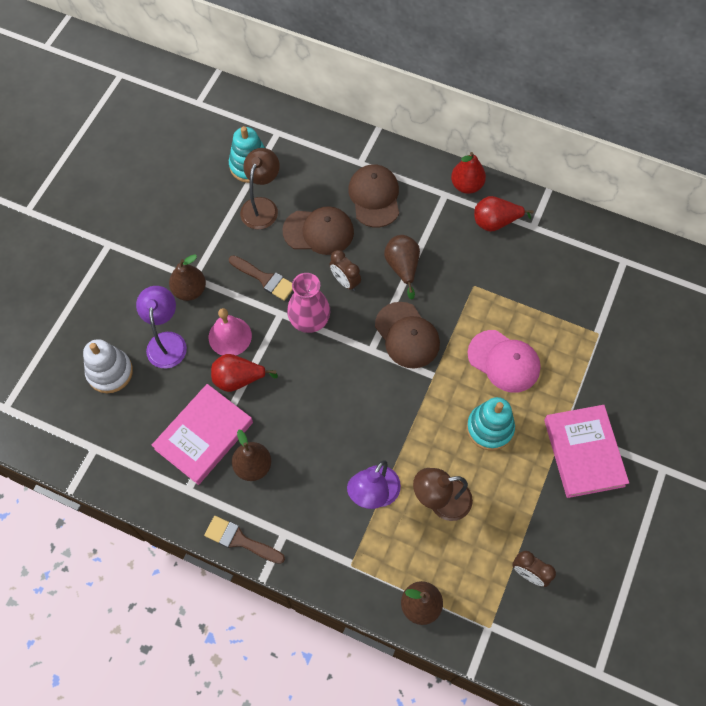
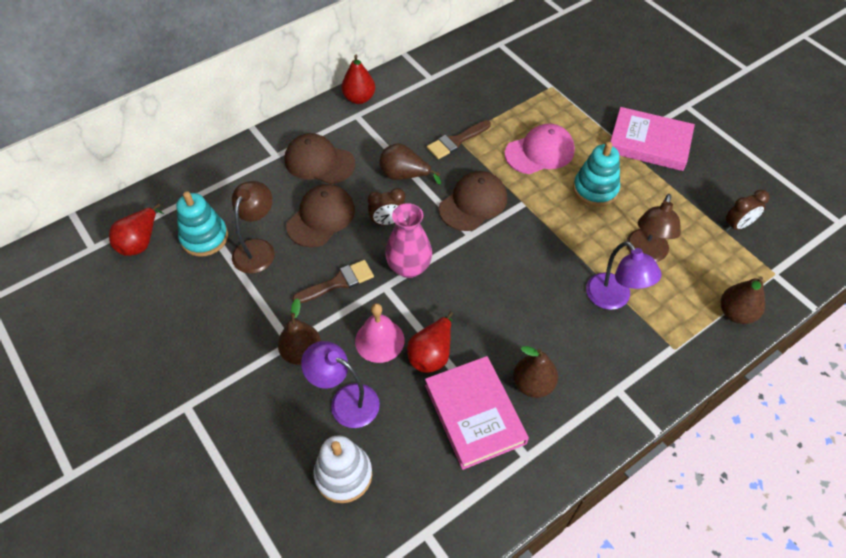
camera: 60 degrees left, 10 degrees down
(240, 540) = (606, 432): brown brush -> brown brush (456, 141)
(262, 206) = (257, 248): brown lamp -> brown lamp turned 60 degrees clockwise
(407, 335) = (473, 203): brown cap -> brown cap turned 45 degrees counterclockwise
(495, 222) = (408, 97): red pear -> red pear (140, 242)

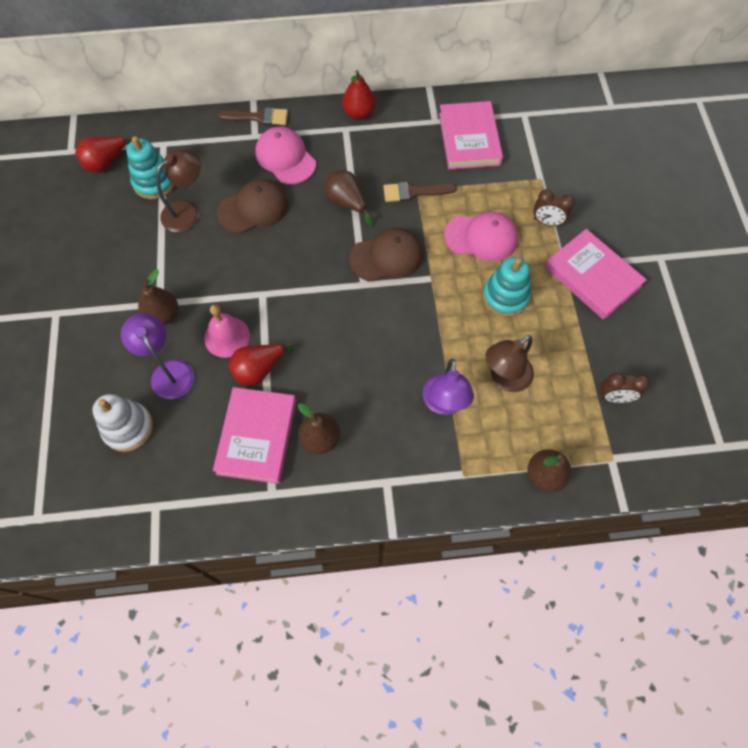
camera: 30 degrees right, 10 degrees up
(319, 162) = (285, 158): brown cap -> pink cap
(338, 282) = (228, 271): brown brush -> brown brush (258, 117)
(388, 222) = (304, 239): brown clock -> brown clock (547, 222)
(409, 267) = (293, 287): pink vase -> none
(470, 80) = (469, 139): none -> pink book

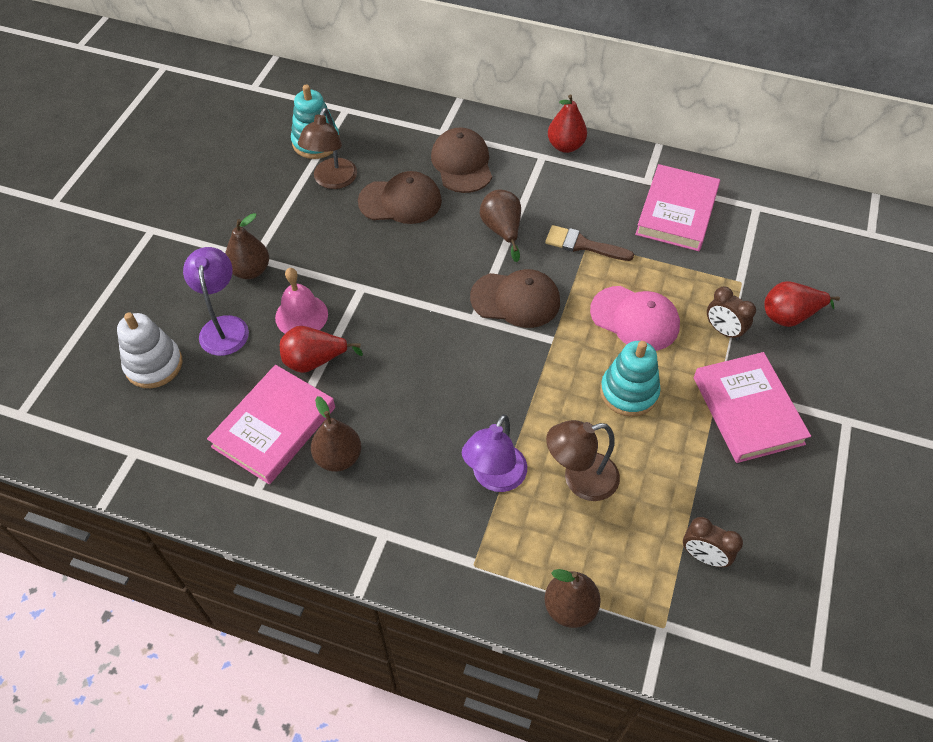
camera: 25 degrees right, 10 degrees down
(106, 163) = (280, 109): red pear -> red pear (789, 316)
(187, 211) = (332, 181): brown lamp -> brown lamp turned 120 degrees clockwise
(258, 117) = (456, 116): brown brush -> none
(285, 158) = (462, 163): pink cap -> brown cap

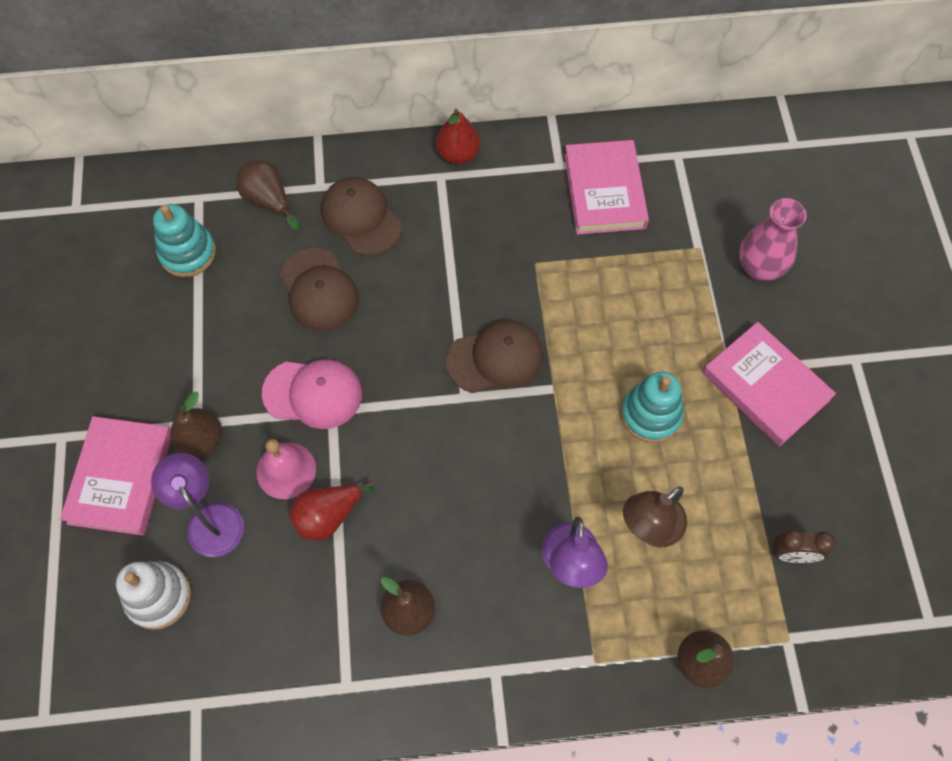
camera: 25 degrees left, 10 degrees up
(274, 427) = (326, 609): pink book -> pink book (121, 478)
(332, 181) = (232, 294): brown lamp -> none
(400, 201) = (319, 290): brown cap -> brown cap turned 90 degrees clockwise
(502, 230) = (442, 283): brown pear -> brown pear (268, 200)
(583, 245) = (531, 267): brown brush -> none
(635, 319) = (620, 331): pink cap -> pink cap (313, 393)
(723, 330) = (707, 309): brown clock -> none
(789, 316) = (759, 267): red pear -> pink vase

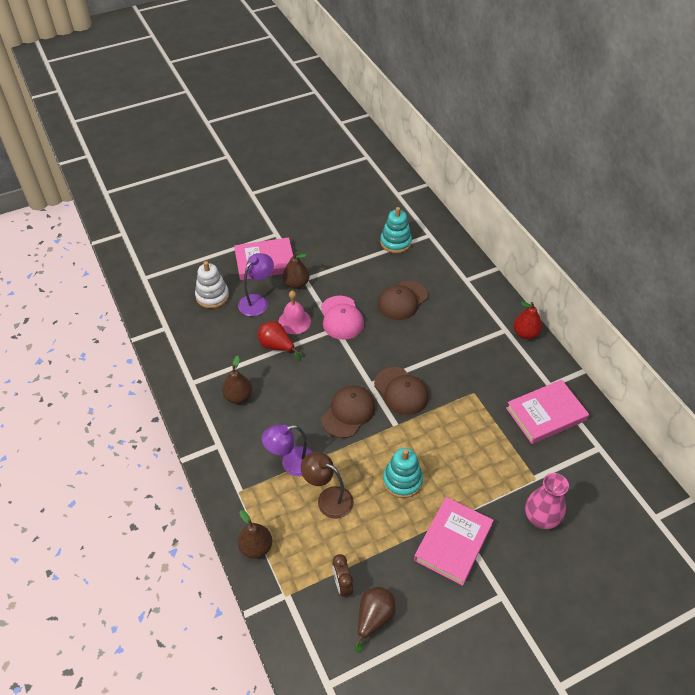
camera: 70 degrees right, 15 degrees down
(268, 200) = (444, 262): brown pear -> brown pear (374, 618)
(361, 218) = (456, 303): brown cap -> brown cap (348, 413)

